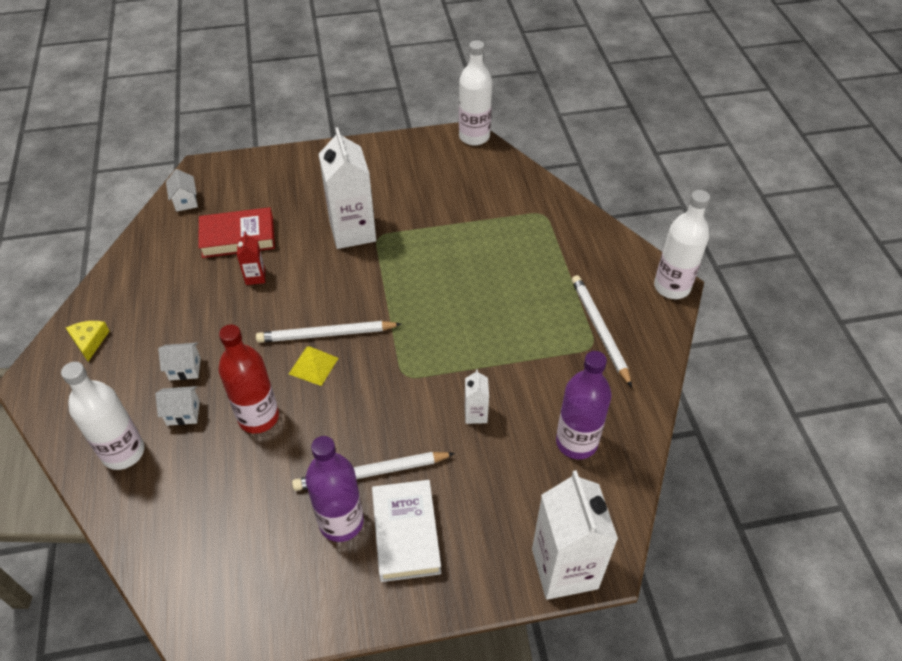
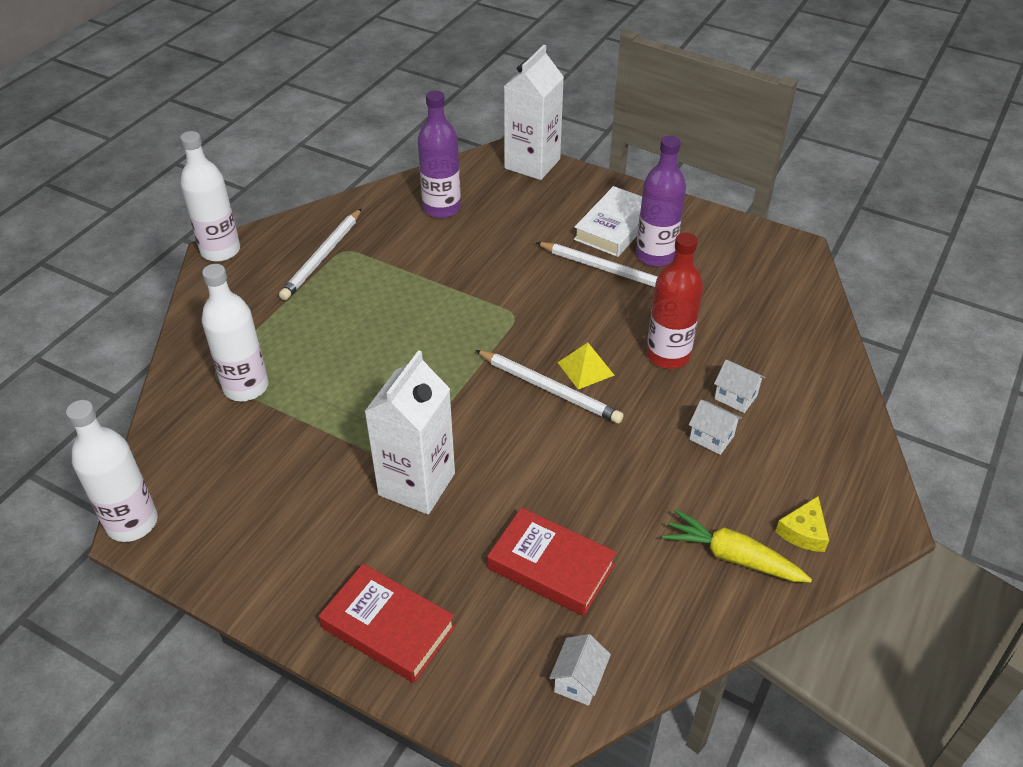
camera: 140 degrees left, 5 degrees down
(123, 452) = (808, 395): white bottle -> white bottle (246, 387)
(131, 301) = (732, 556): none -> yellow carrot
(255, 277) = (570, 496): red carton -> none
(299, 170) = (388, 627): none -> red book
(475, 414) = (490, 260): white carton -> none

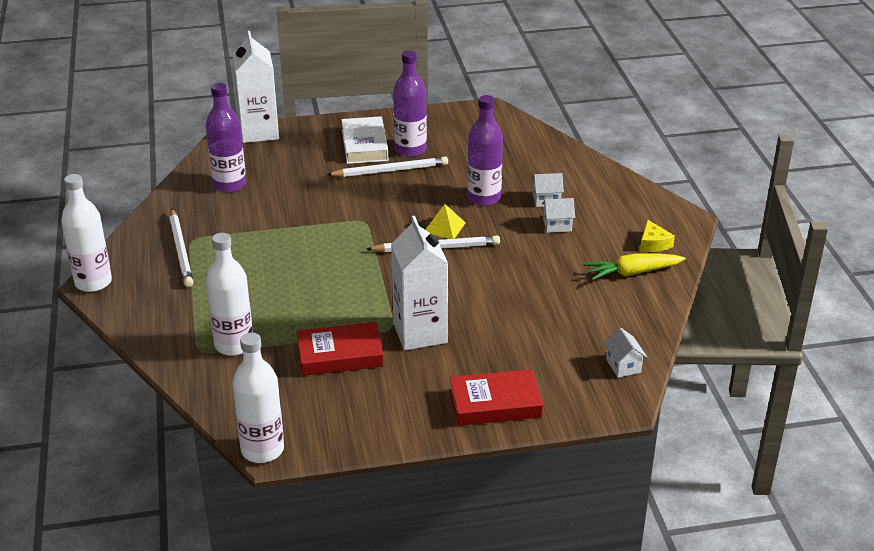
camera: 40 degrees left, 10 degrees down
(551, 566) = (547, 328): red book -> red book (340, 355)
(668, 355) = (483, 198): red bottle -> purple bottle

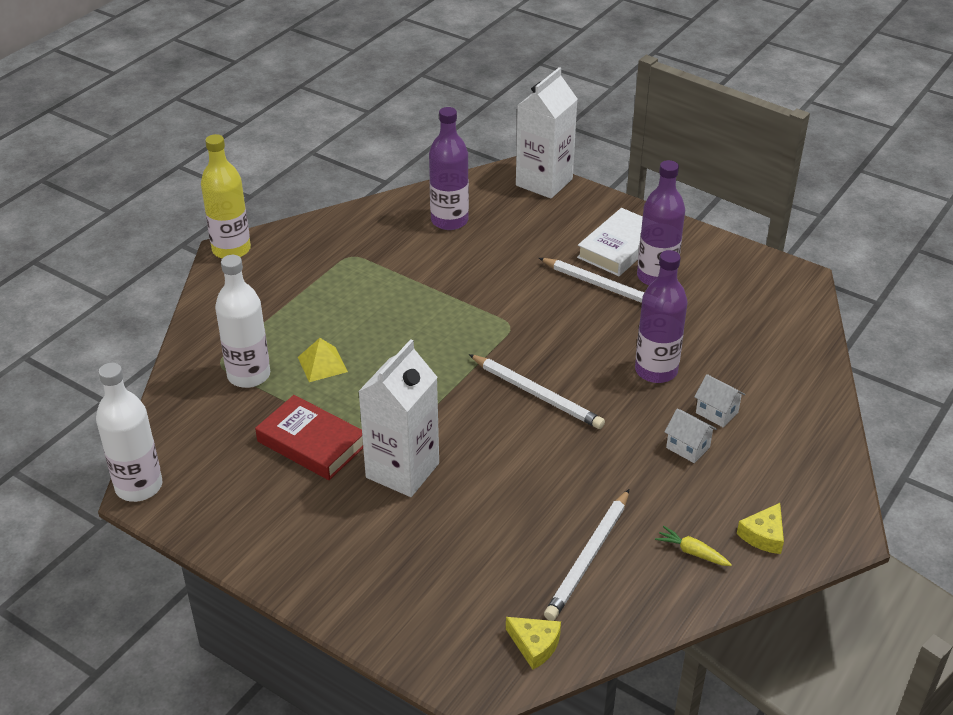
camera: 45 degrees right, 5 degrees up
(93, 282) = (231, 249): white bottle -> yellow bottle
(181, 250) = (329, 261): white pencil -> white pencil (589, 557)
(444, 227) = (574, 378): yellow pyramid -> yellow pyramid (322, 364)
(495, 403) = (365, 589): red book -> none
(623, 366) = (535, 645): white house -> yellow cheese
(632, 273) = (692, 552): yellow carrot -> yellow carrot, size x0.57

